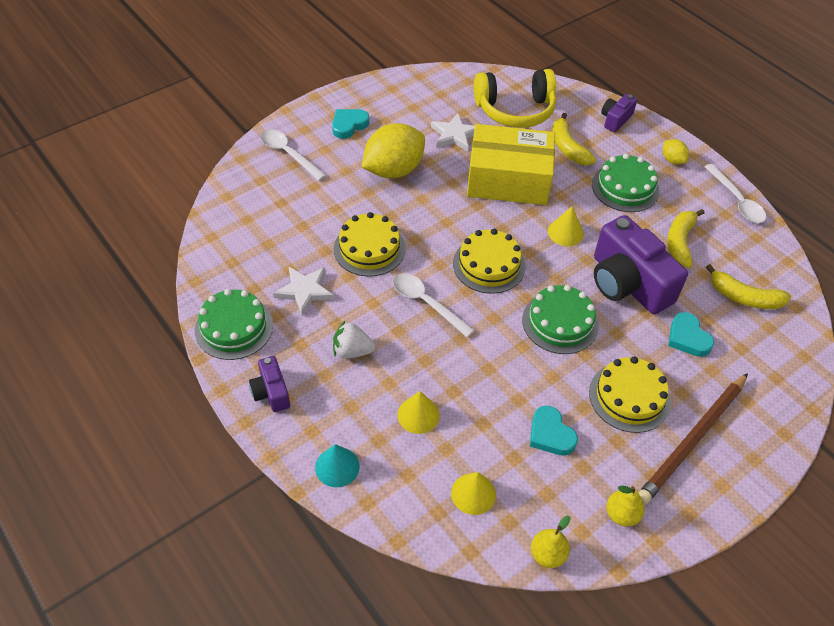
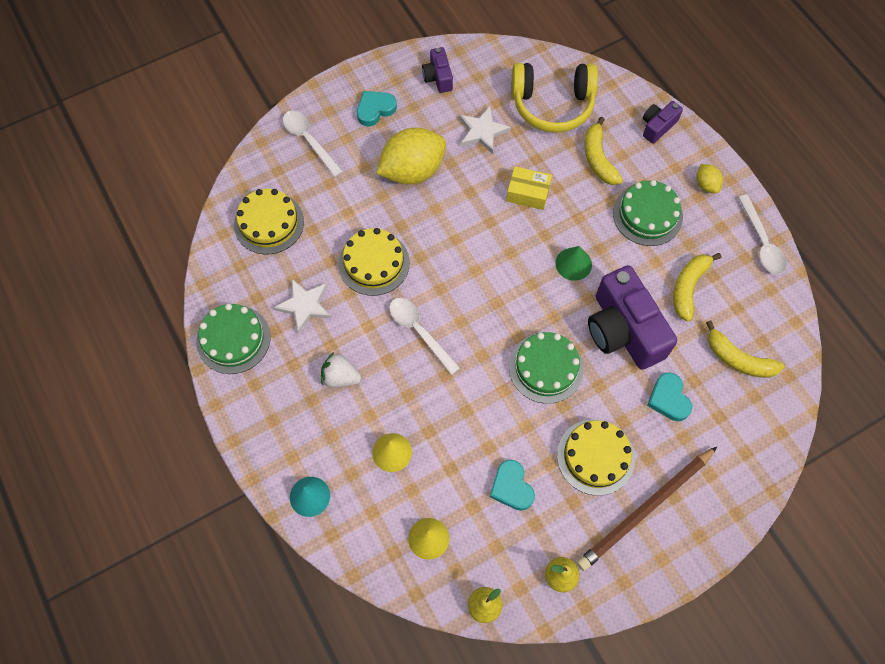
camera: 10 degrees right, 15 degrees up
(271, 392) = (260, 412): purple camera -> purple camera (438, 77)
(489, 265) = (488, 294): yellow cake -> yellow cake (269, 223)
(508, 179) = (528, 193): yellow box -> yellow box, size x0.47
(565, 232) = (573, 264): yellow cone -> green cone

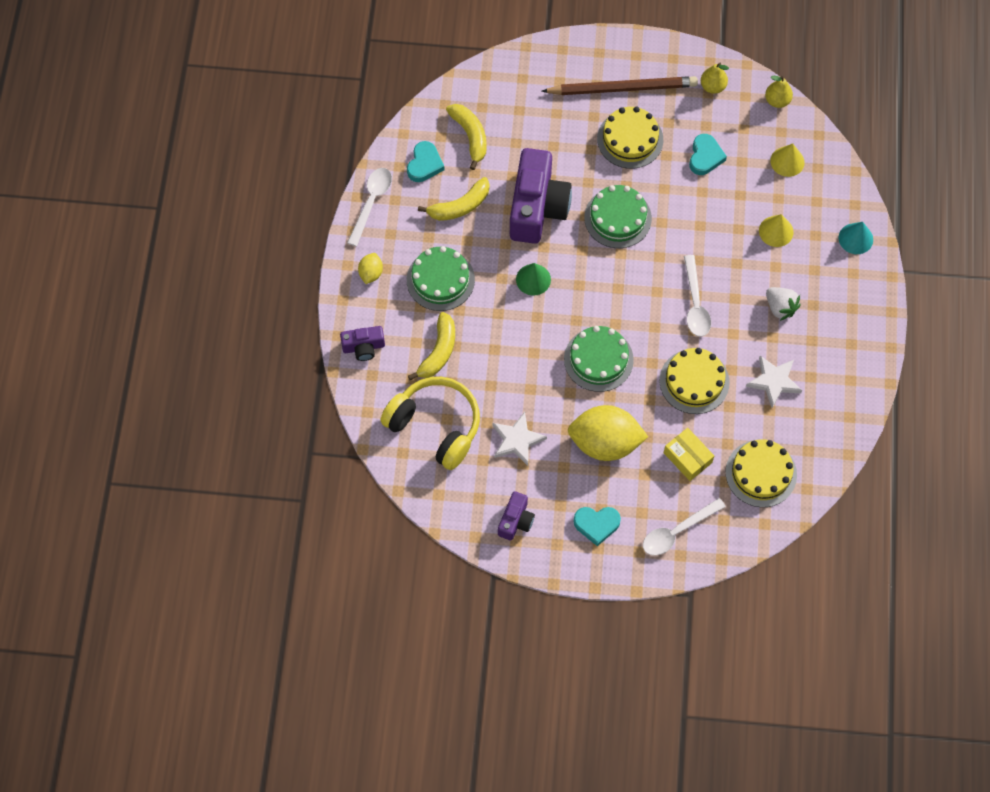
camera: 145 degrees left, 0 degrees up
(233, 339) = (848, 390): green cake -> green cake (598, 359)
(309, 141) = (677, 531): white spoon -> white spoon turned 60 degrees clockwise
(528, 193) = (522, 359): yellow box -> yellow box (687, 458)
(668, 399) = (545, 142): turquoise heart -> turquoise heart (424, 164)

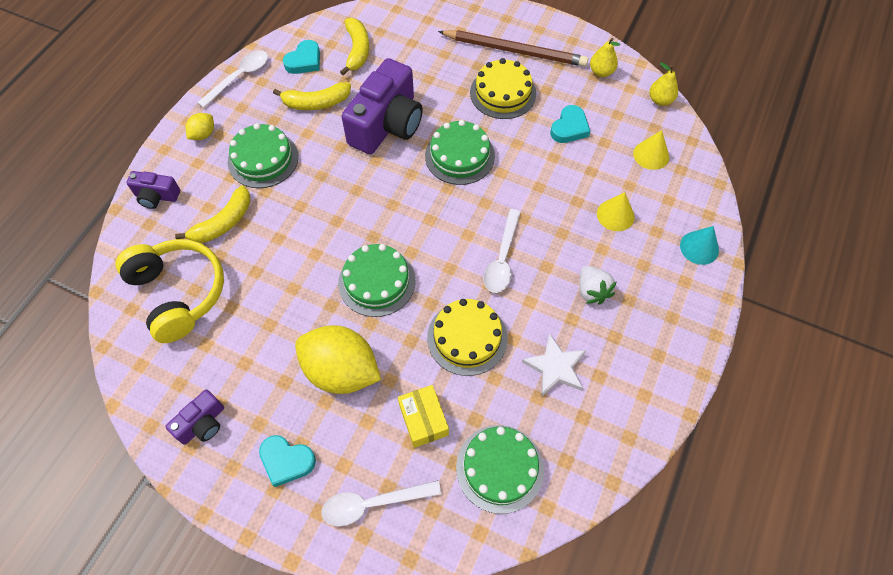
camera: 20 degrees right, 5 degrees down
(517, 440) = (251, 336): white star -> none
(533, 279) = (350, 185): green cone -> none
(761, 473) = (499, 468): yellow cake -> green cake

